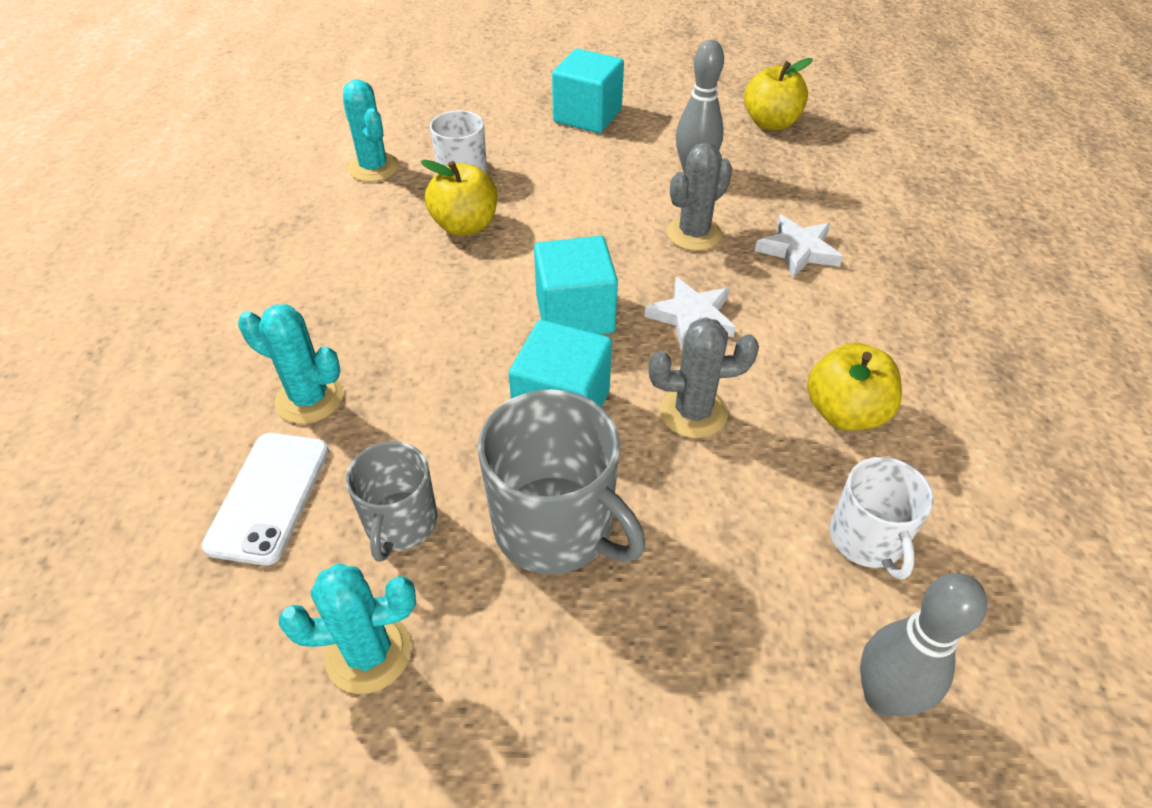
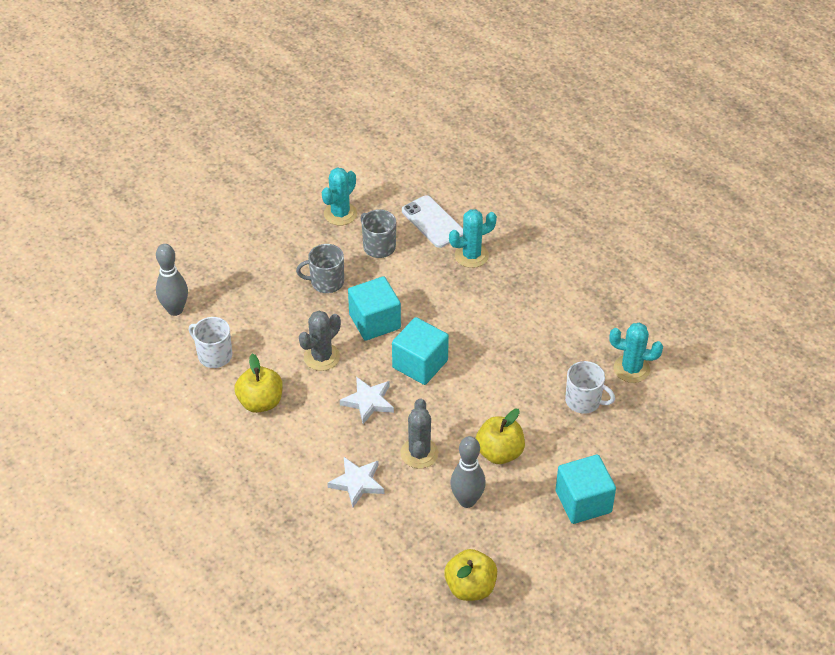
camera: 135 degrees right, 0 degrees up
(465, 225) = (533, 371): yellow apple -> yellow apple (499, 452)
(556, 527) = (326, 282): grey mug -> grey mug, size x0.61

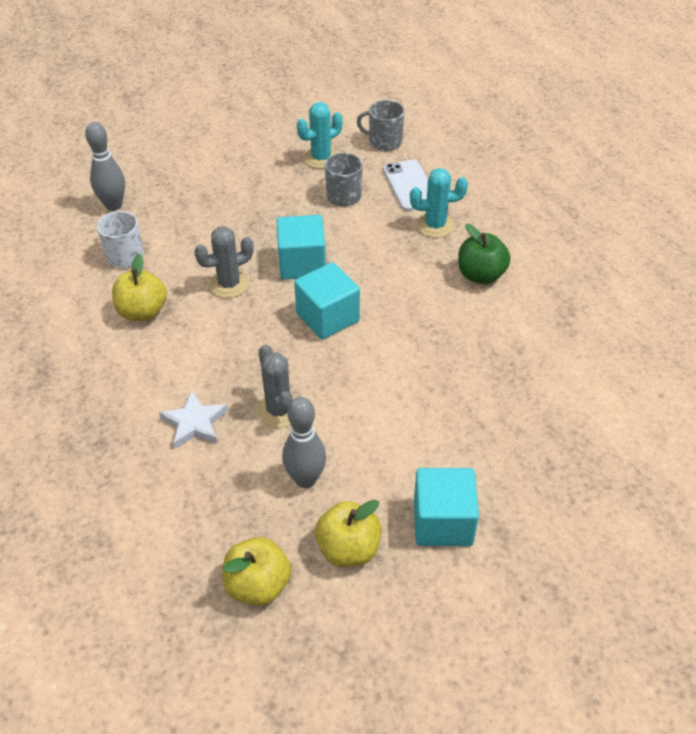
camera: 20 degrees right, 0 degrees up
(326, 282) = (273, 215): grey mug -> grey mug (384, 141)
(368, 402) = (252, 341): white star -> none
(419, 453) = (279, 410): grey cactus -> grey cactus turned 45 degrees counterclockwise
(499, 452) = (369, 435): yellow apple -> yellow apple (348, 549)
(528, 292) = (481, 275): none -> green apple
(584, 401) = (493, 405): white mug -> none
(631, 369) = (565, 384): turquoise cactus -> none

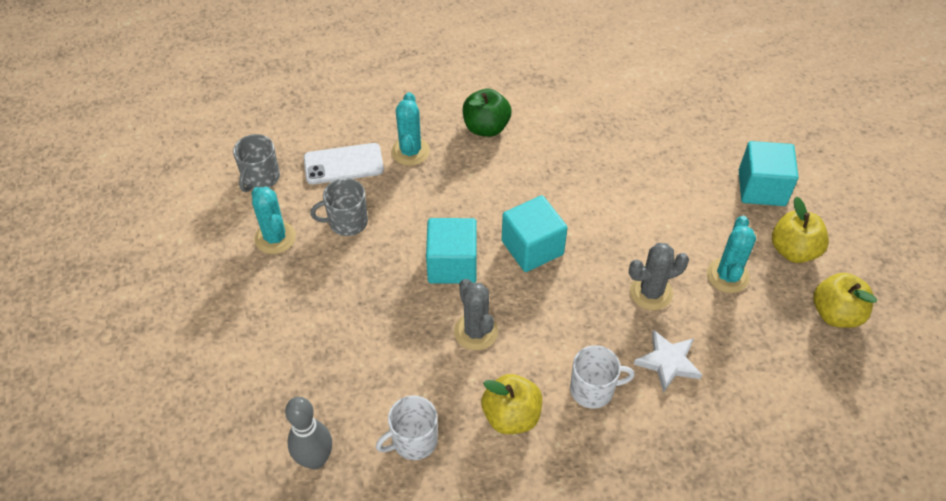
camera: 85 degrees left, 5 degrees up
(166, 366) = (593, 389): none -> white mug
(305, 479) = (727, 276): grey bowling pin -> turquoise cactus

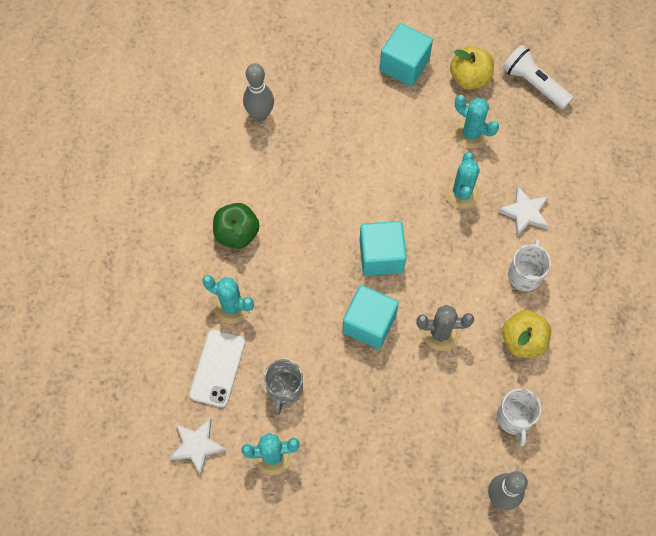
camera: 65 degrees left, 15 degrees up
(260, 178) = (197, 446): grey mug -> white star
(619, 98) = (260, 114): none -> grey bowling pin
(651, 292) = (462, 193): grey cactus -> turquoise cactus
(835, 313) = (533, 84): yellow apple -> white flashlight

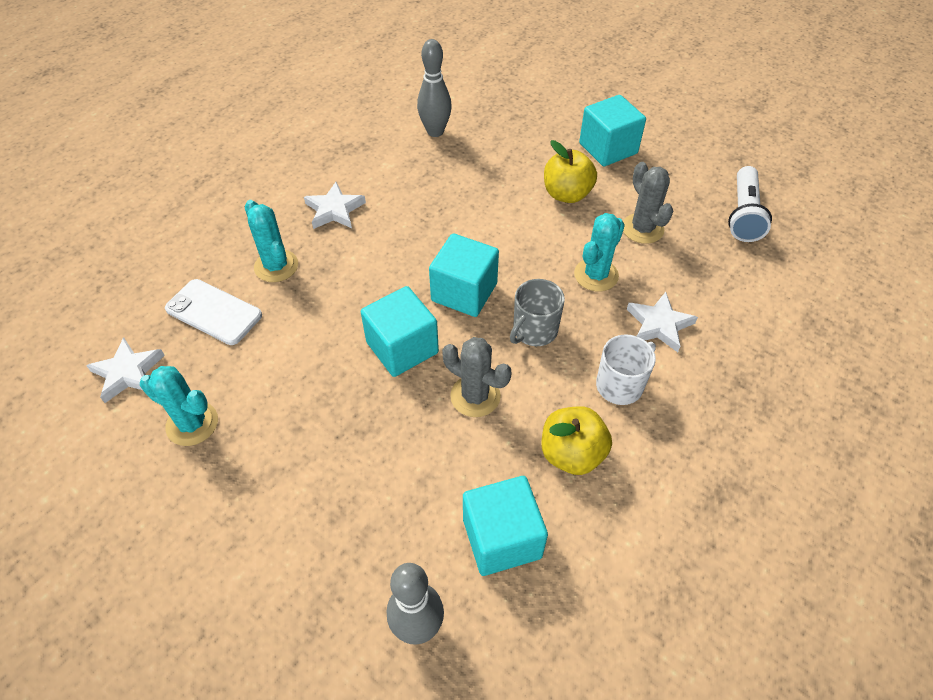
camera: 30 degrees right, 15 degrees down
(217, 368) = (214, 312): white phone -> white phone turned 75 degrees clockwise
(237, 233) = (334, 210): green apple -> white star
(284, 389) = (261, 365): grey mug -> grey mug (534, 330)
(470, 78) = (672, 183): yellow apple -> yellow apple (567, 194)
(471, 133) = (642, 229): turquoise cactus -> grey cactus
(514, 418) = (502, 538): white mug -> turquoise cube
(533, 84) = (743, 215): white flashlight -> white flashlight turned 150 degrees counterclockwise

